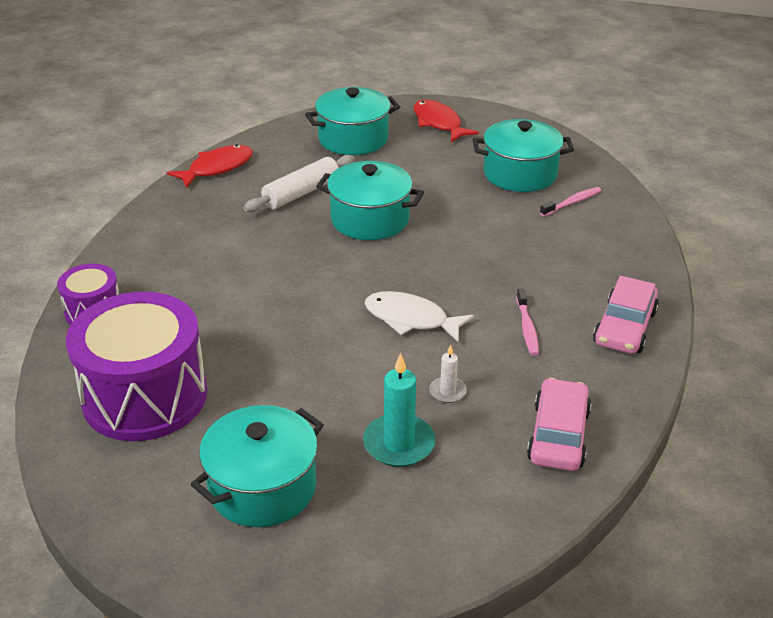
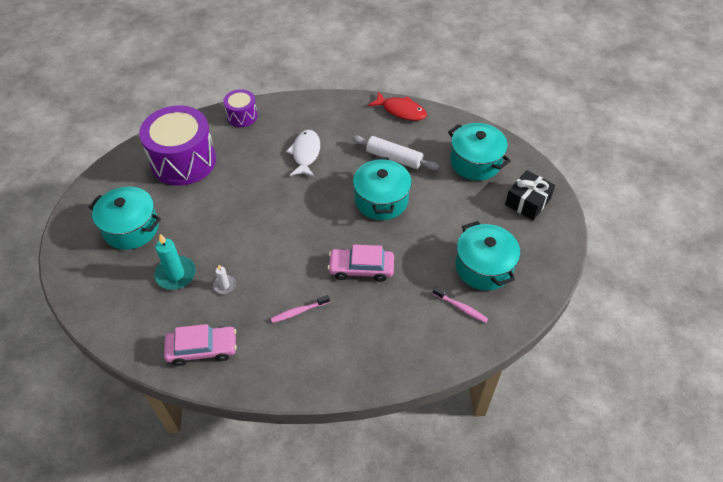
camera: 70 degrees right, 15 degrees up
(411, 319) = (285, 250): white fish -> white fish (305, 154)
(439, 123) = (527, 202): red fish -> black gift
(624, 327) = (319, 367): pink car -> pink car (361, 268)

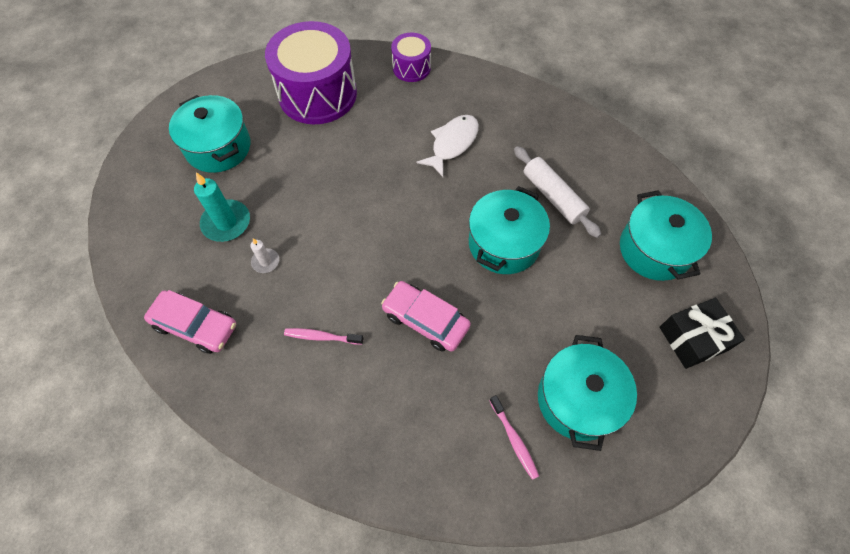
camera: 30 degrees right, 10 degrees up
(401, 111) = (599, 139): red fish -> none

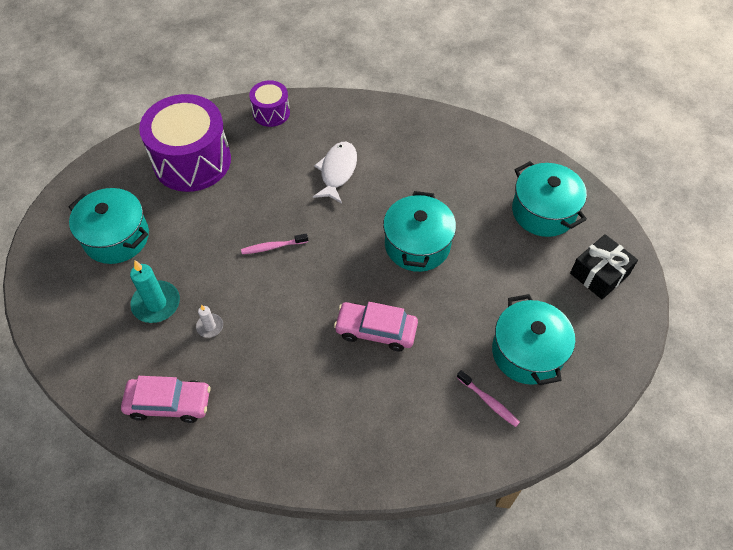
camera: 20 degrees left, 5 degrees down
(321, 337) = (290, 374): pink toothbrush -> pink toothbrush (273, 247)
(553, 196) = (443, 192): white rolling pin -> none

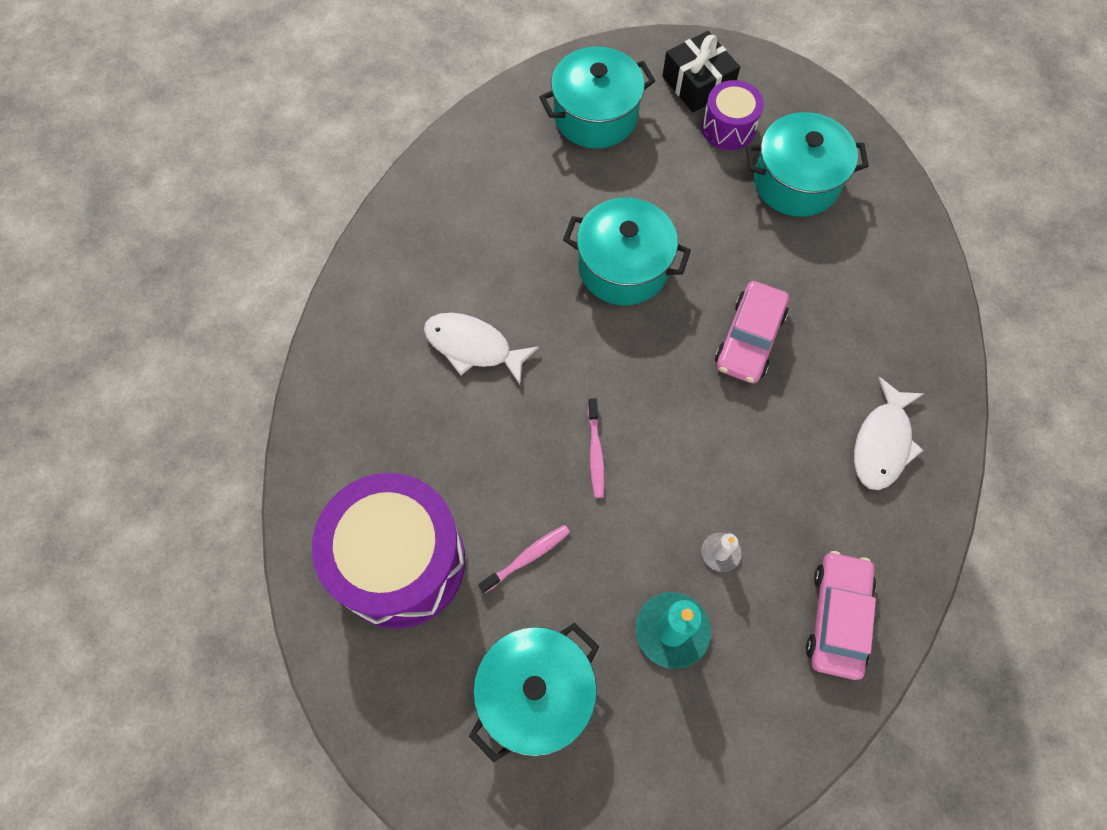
camera: 80 degrees left, 10 degrees up
(271, 112) = (326, 427): purple drum -> purple drum (728, 128)
(305, 428) = (882, 443): none -> white fish
(489, 401) = (857, 235): pink toothbrush -> pink toothbrush (527, 557)

